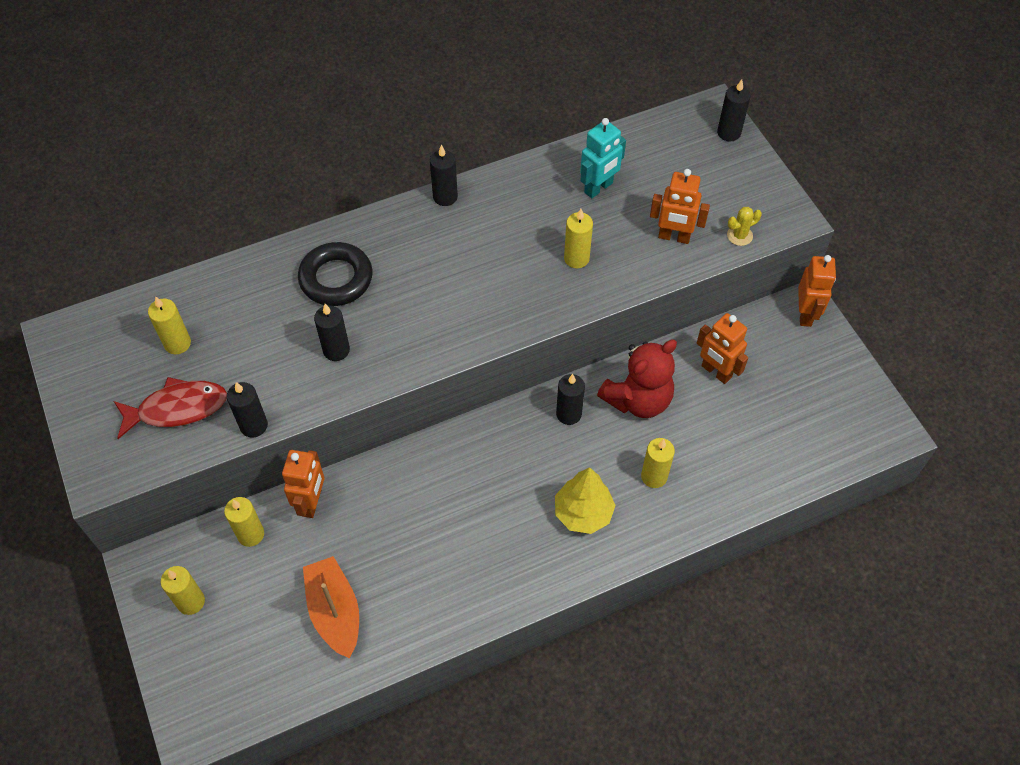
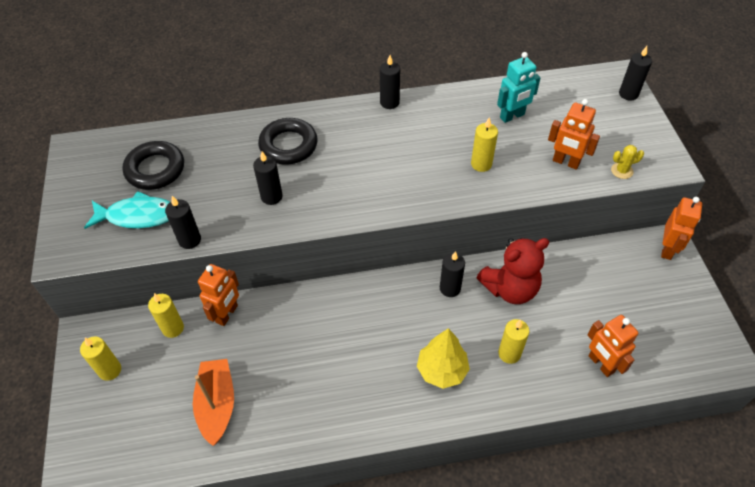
camera: 15 degrees right, 5 degrees down
(177, 343) = (155, 169): yellow candle -> black ring
(177, 408) = (137, 216): red fish -> turquoise fish
(716, 372) = (581, 280): orange robot -> orange robot (601, 364)

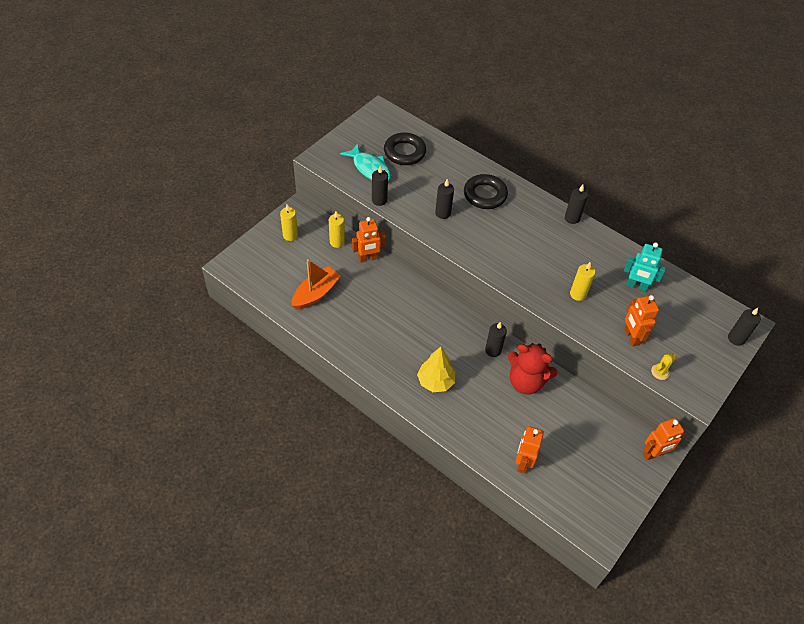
camera: 45 degrees right, 0 degrees up
(509, 353) = (480, 409): yellow candle -> none
(622, 171) = (660, 372): yellow cactus -> yellow cactus turned 75 degrees counterclockwise

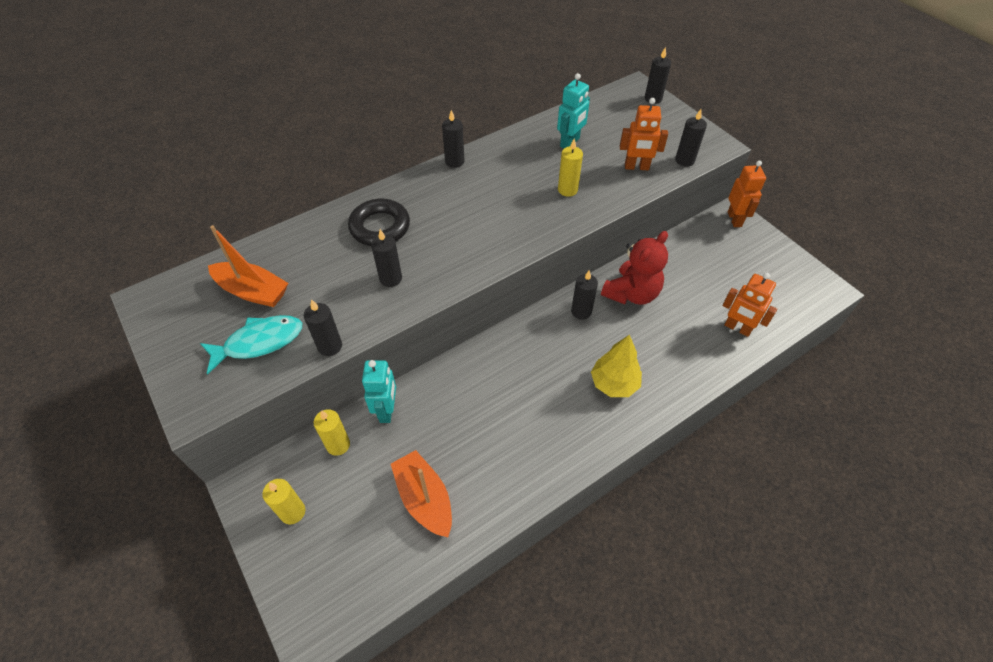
camera: 70 degrees left, 0 degrees up
(368, 258) = (387, 410): orange robot -> turquoise robot
(404, 152) = (253, 291): black ring -> orange boat
(660, 372) = (684, 160): yellow cactus -> black candle

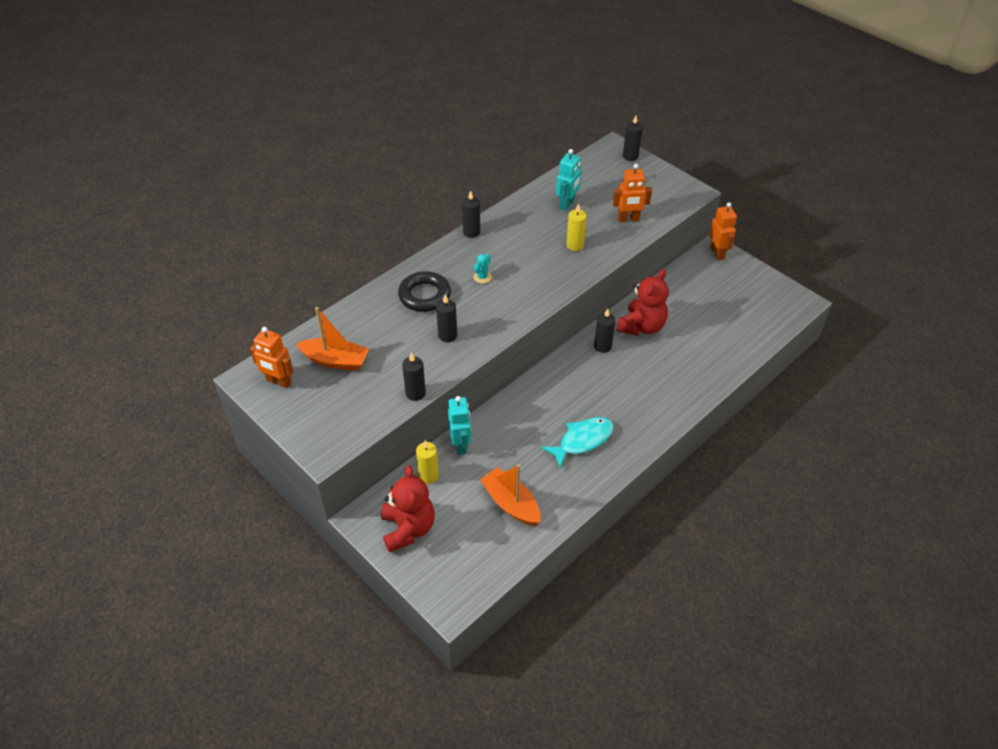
camera: 10 degrees left, 5 degrees down
(259, 342) = (356, 398): turquoise fish -> turquoise fish (582, 440)
(292, 512) = (408, 528): yellow candle -> red teddy bear
(452, 214) = (482, 277): none -> turquoise cactus
(614, 384) = (642, 399): yellow tree -> none
(684, 160) = (667, 208): black candle -> none
(737, 328) = (733, 342): orange robot -> orange robot (278, 382)

